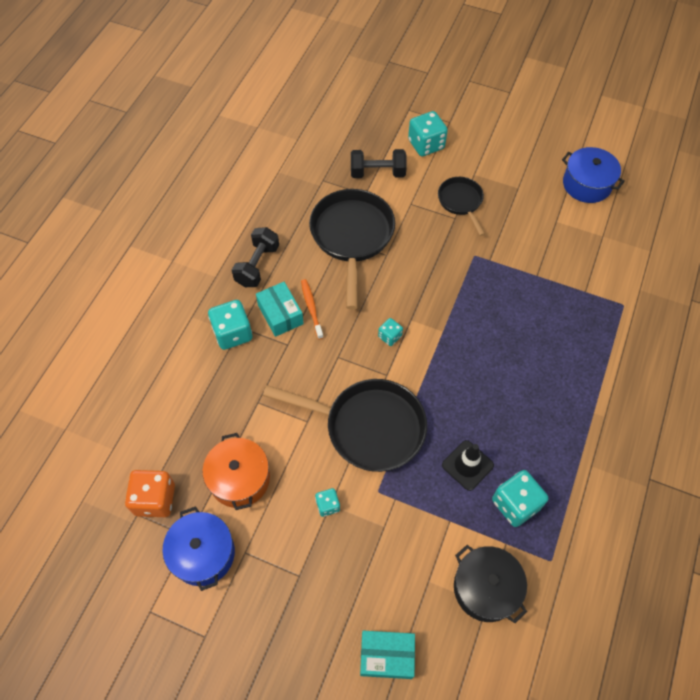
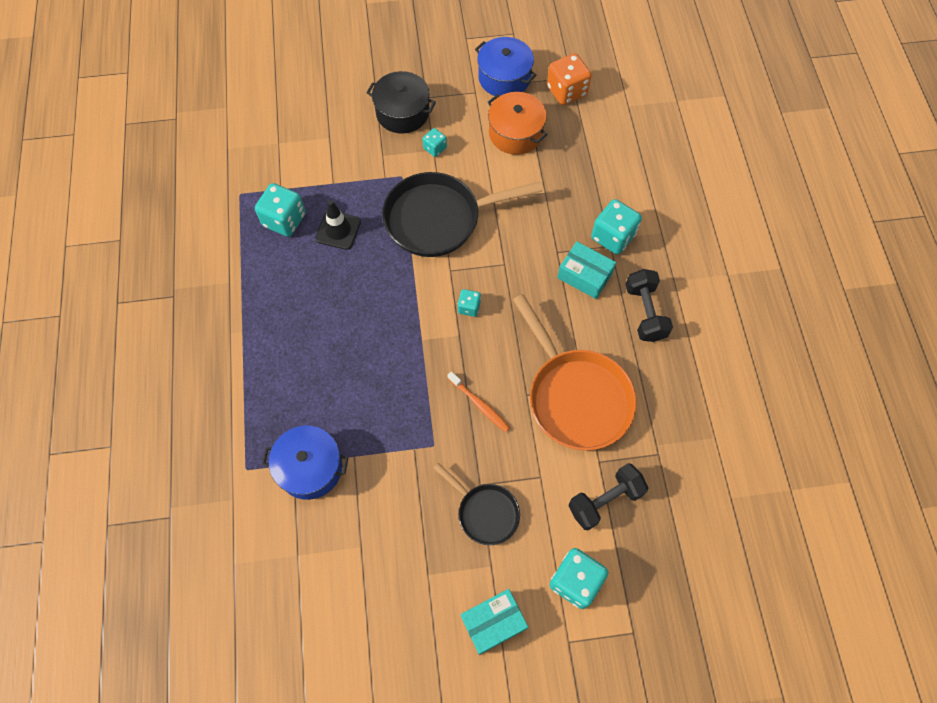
camera: 150 degrees right, 5 degrees up
(311, 308) = (560, 297): orange toothbrush -> orange toothbrush (479, 404)
(352, 237) = (576, 397): black pan -> orange pan
(386, 656) = (336, 83): turquoise box -> turquoise box (493, 622)
(485, 588) = (283, 153): black pot -> black pot (402, 112)
(587, 184) = (344, 631): blue pot -> blue pot (310, 468)

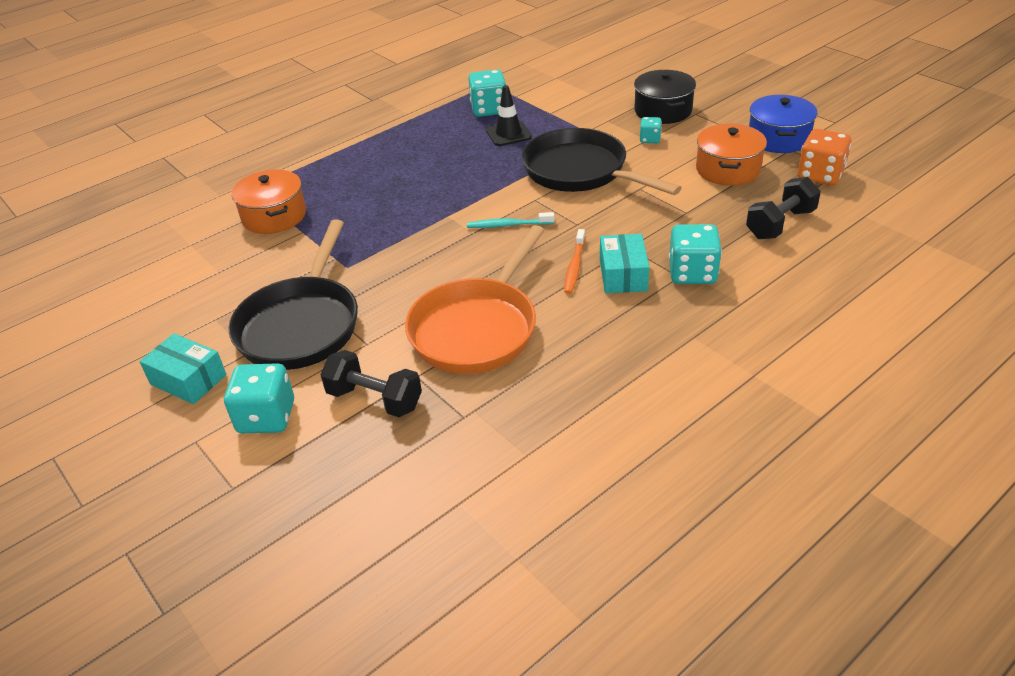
camera: 60 degrees right, 25 degrees down
(310, 468) = (274, 216): blue pot -> orange pot
(469, 307) = (508, 225): turquoise dice -> turquoise toothbrush
(479, 404) = (412, 274): orange toothbrush -> orange toothbrush (574, 266)
(485, 512) = (301, 325): black pan -> black pan, size x1.82
(645, 313) = (628, 333): black dumbbell -> black dumbbell (780, 224)

